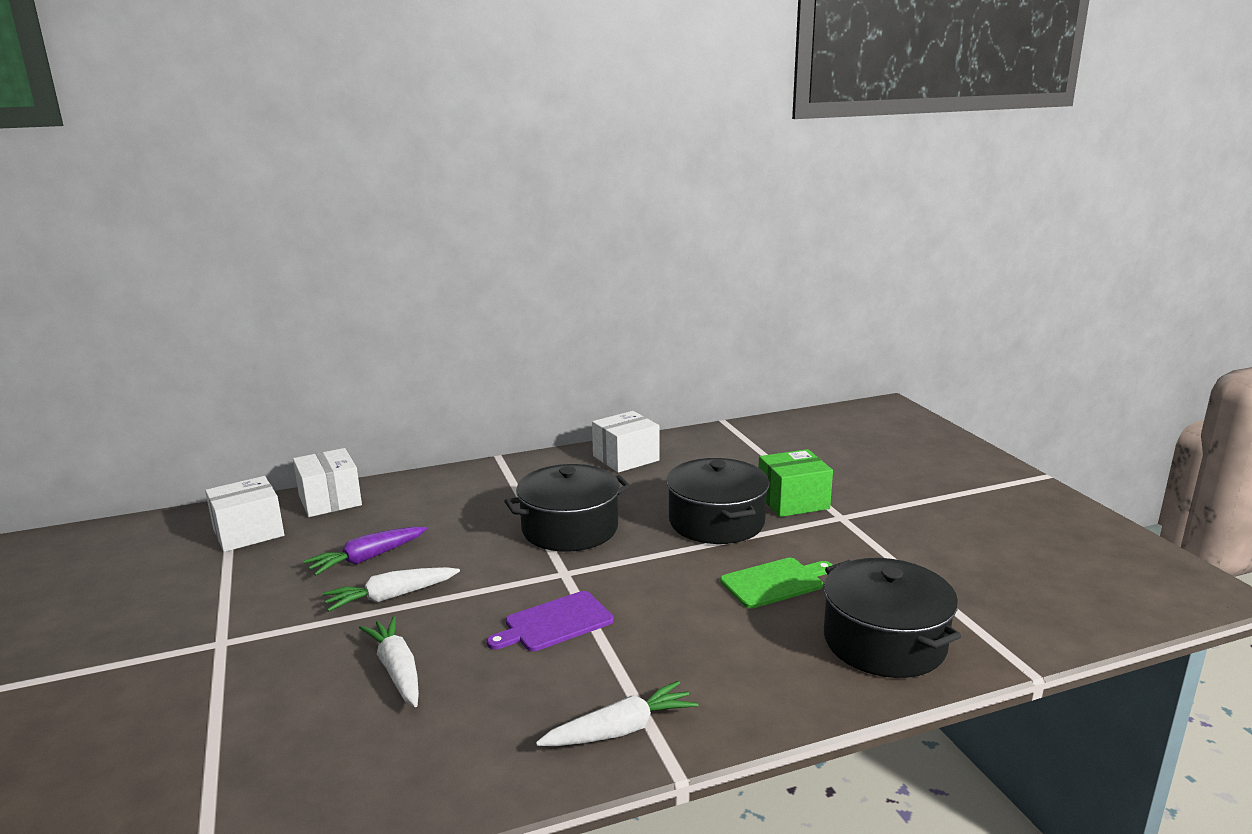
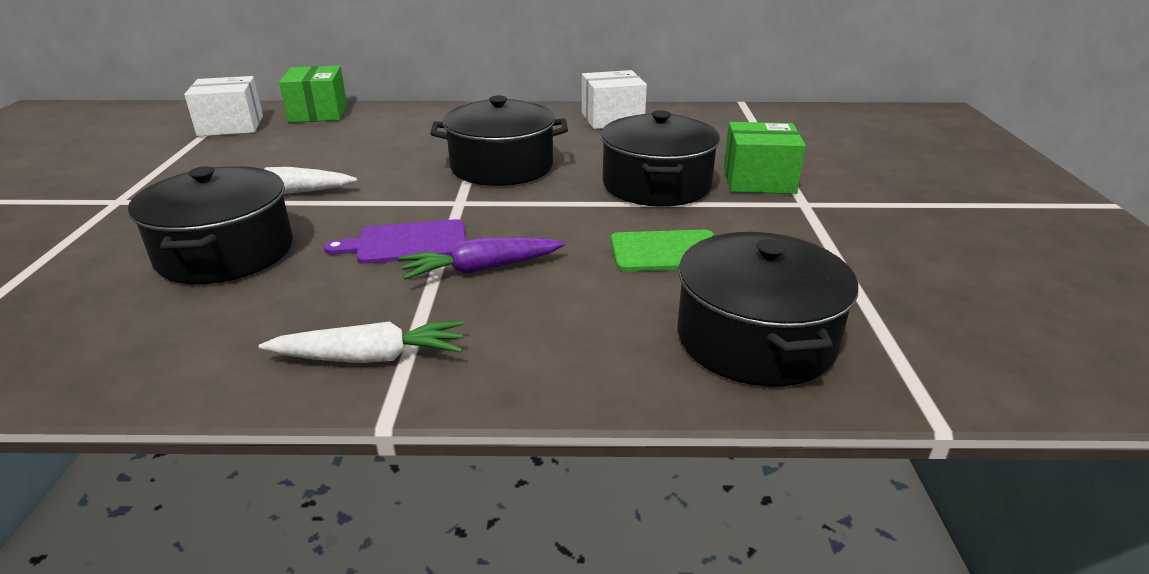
camera: 20 degrees right, 10 degrees up
(330, 500) = (318, 113): white box -> green box
(367, 558) = (300, 160): purple carrot -> purple carrot (481, 269)
(397, 670) = (225, 252): white carrot -> black pot

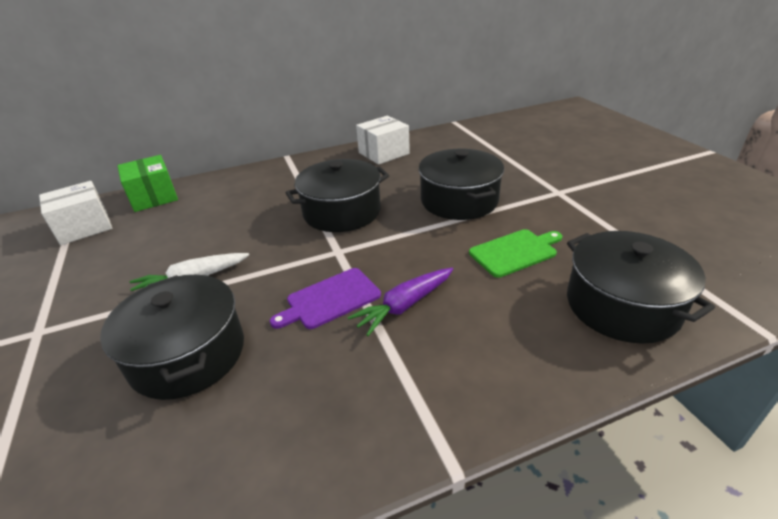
camera: 20 degrees left, 5 degrees up
(371, 357) = (393, 413): white carrot -> none
(758, 180) = (517, 181): green box -> none

